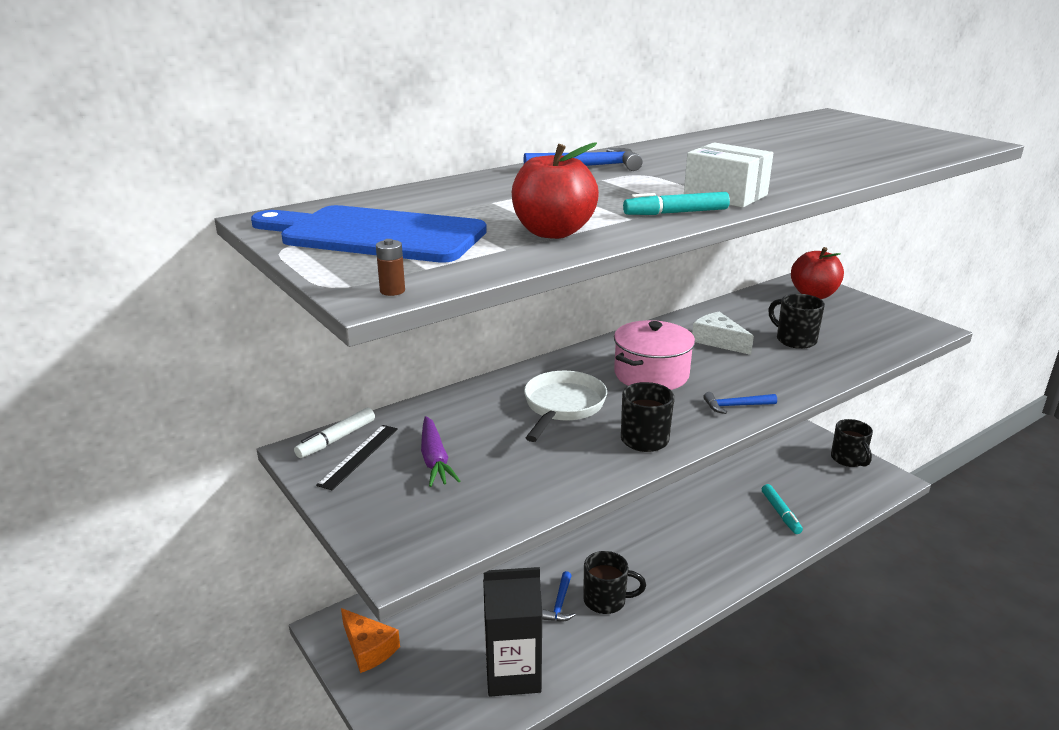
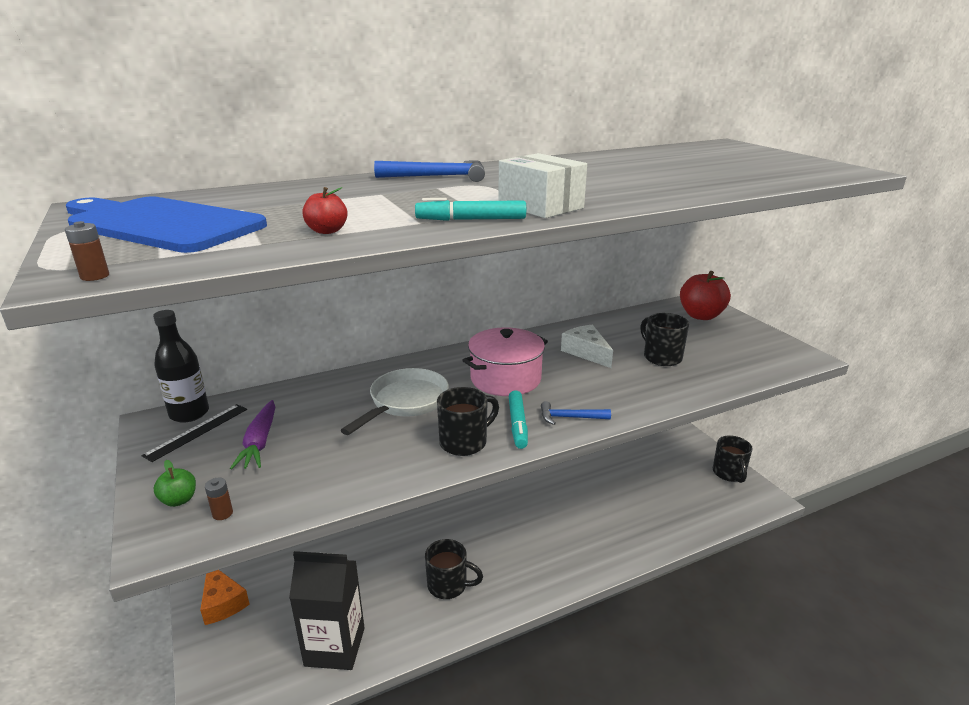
camera: 10 degrees right, 0 degrees up
(336, 439) = (189, 413): white marker -> black bottle
(390, 522) = (179, 500): none -> green apple
(444, 529) = (222, 513): none -> brown battery
(553, 232) = (327, 231): red apple -> red apple, size x0.49
(560, 603) = (406, 582): blue hammer -> none
(780, 513) = (644, 519): turquoise marker -> turquoise marker (517, 424)

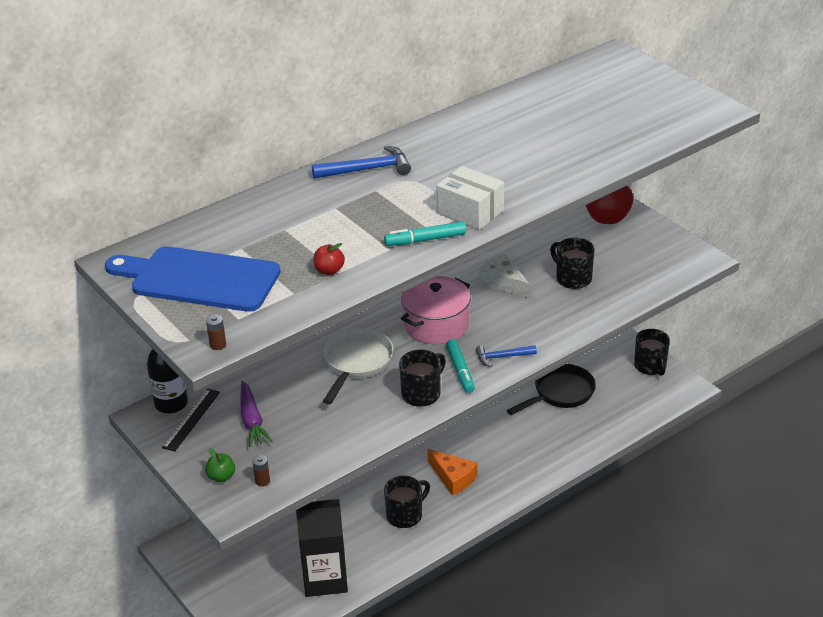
camera: 10 degrees left, 10 degrees up
(222, 602) = (206, 563): orange cheese -> orange cheese (453, 478)
(448, 585) = (405, 515): black mug -> black mug turned 45 degrees counterclockwise
(635, 485) = (560, 393): none -> black pan

